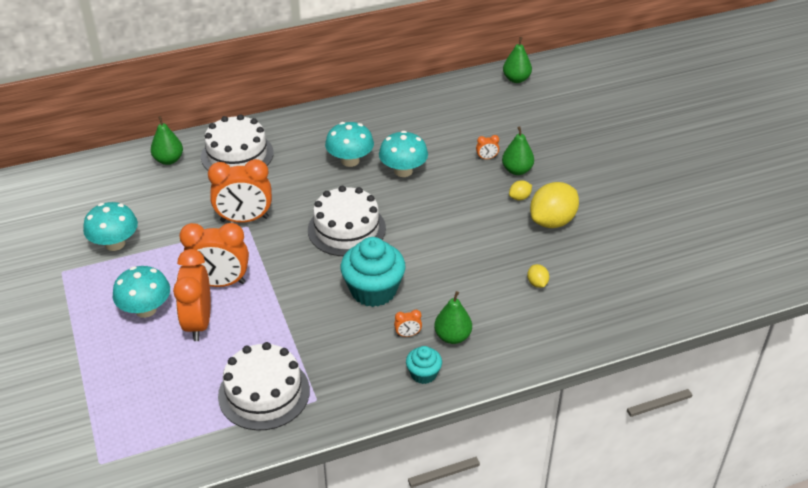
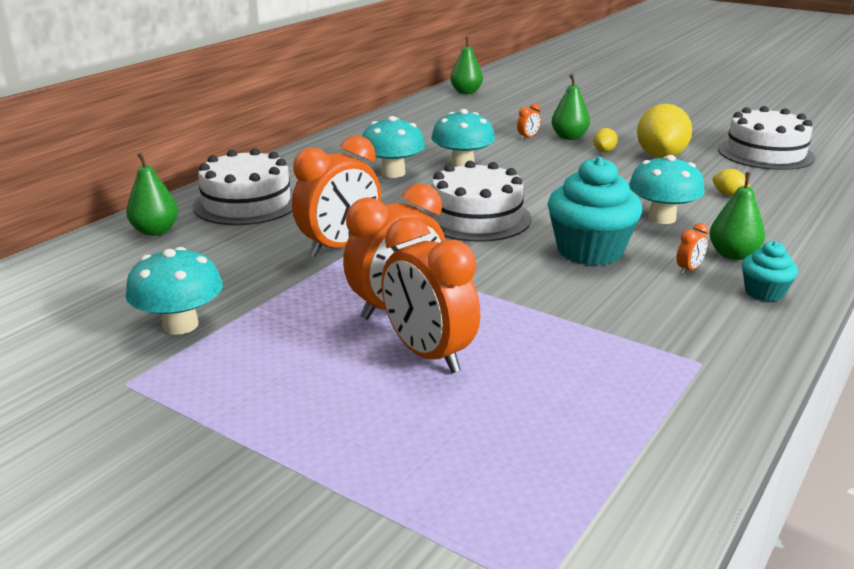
camera: 35 degrees left, 15 degrees down
(145, 309) = (329, 371): turquoise mushroom -> turquoise mushroom (661, 218)
(264, 393) = (631, 384): white cake -> white cake (765, 153)

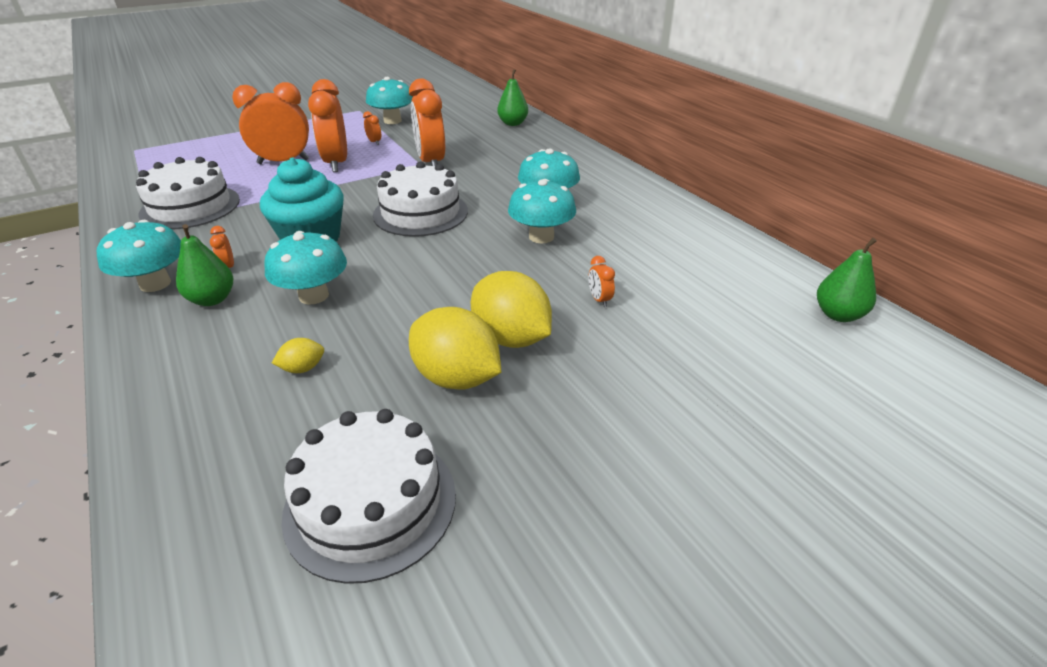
camera: 115 degrees right, 10 degrees up
(247, 203) = (533, 148): white cake -> white cake (190, 207)
(293, 308) = (374, 142): none -> orange clock
(569, 137) = (581, 331): green pear -> none
(604, 151) = (511, 338): yellow lemon -> yellow lemon, size x2.20
(764, 292) = (155, 284): turquoise cupcake -> turquoise mushroom

